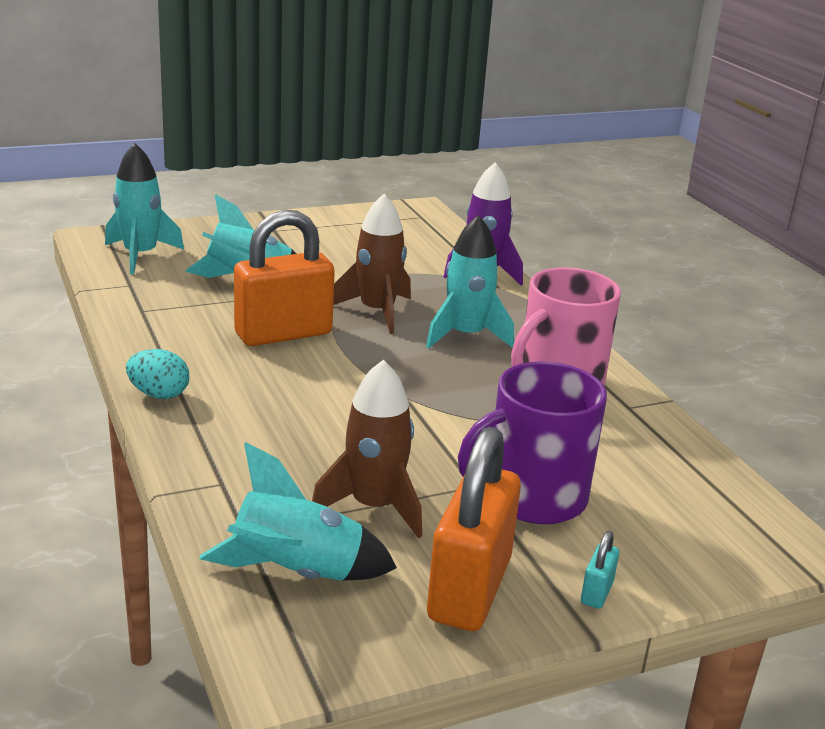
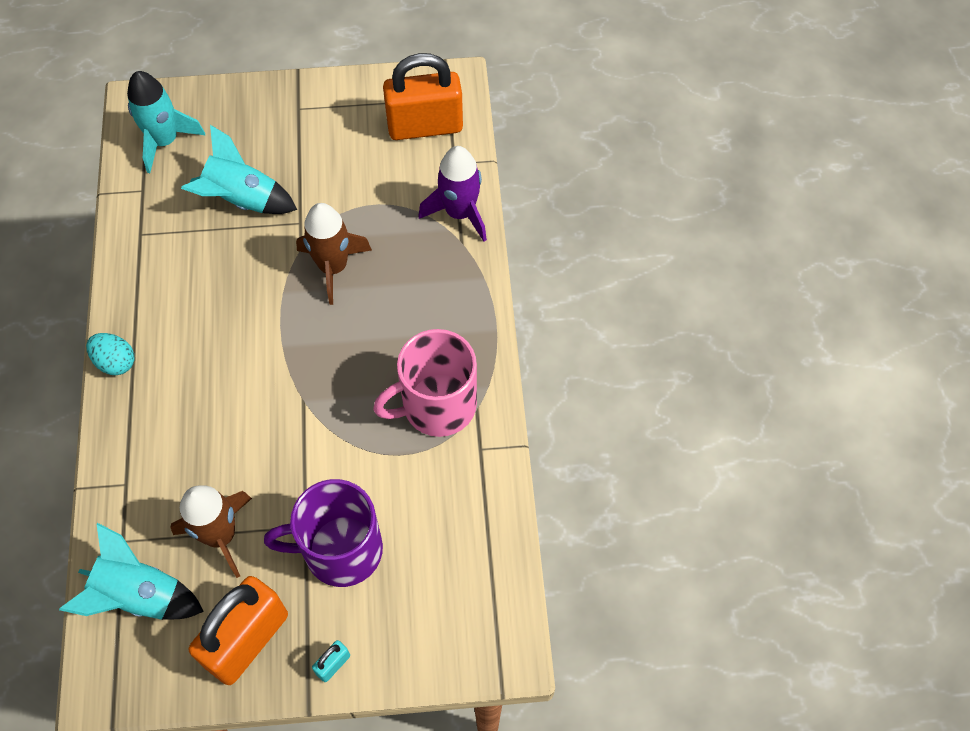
camera: 20 degrees right, 35 degrees up
(283, 334) = (241, 290): orange padlock -> orange padlock (425, 126)
(466, 335) = (393, 318): turquoise rocket -> none

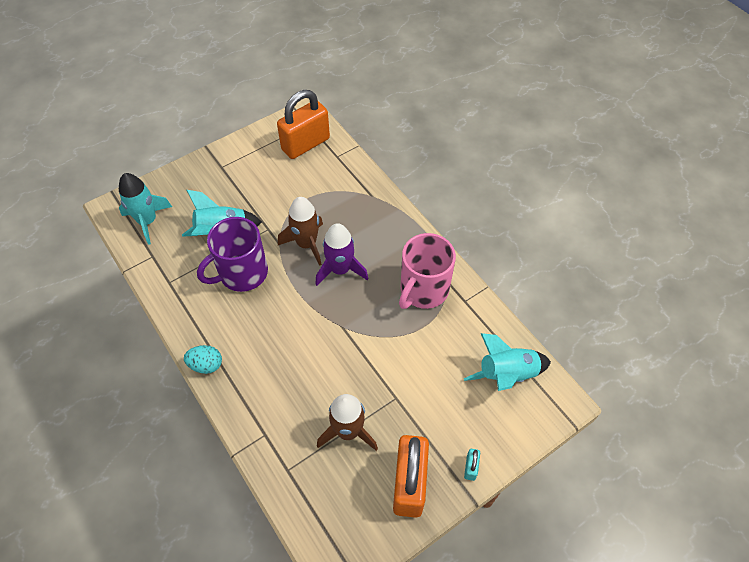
camera: 30 degrees left, 5 degrees down
(140, 595) = (322, 496): turquoise rocket -> turquoise rocket (507, 374)
(340, 550) = (427, 400): purple mug -> purple mug (242, 273)
(459, 213) = (359, 181): purple rocket -> purple rocket (340, 269)

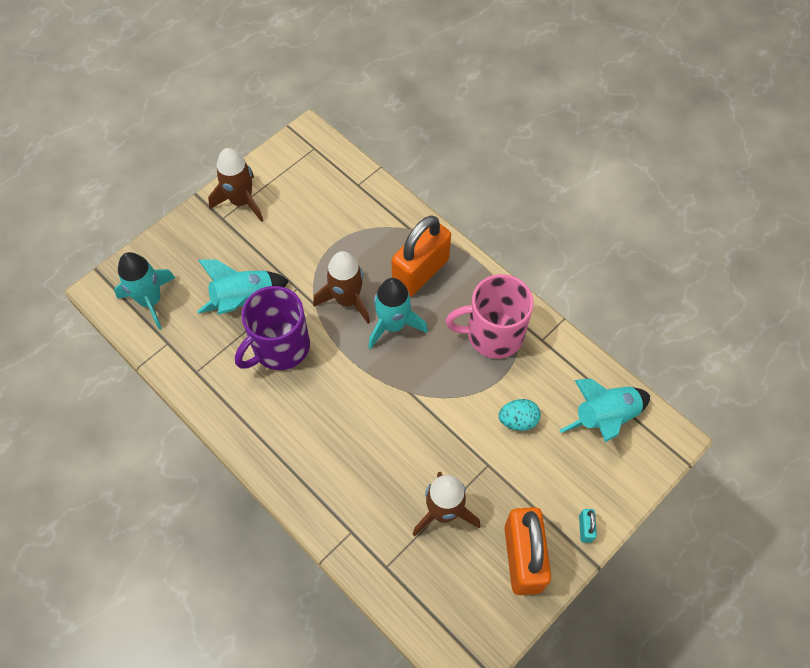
camera: 10 degrees left, 5 degrees up
(206, 365) = (265, 463): turquoise egg -> turquoise egg (518, 420)
(240, 156) = (241, 201): none -> brown rocket
(305, 144) = (317, 174): orange padlock -> orange padlock (420, 272)
(340, 269) = (393, 325): purple rocket -> turquoise rocket
(423, 290) = (493, 334): pink mug -> pink mug turned 60 degrees clockwise

